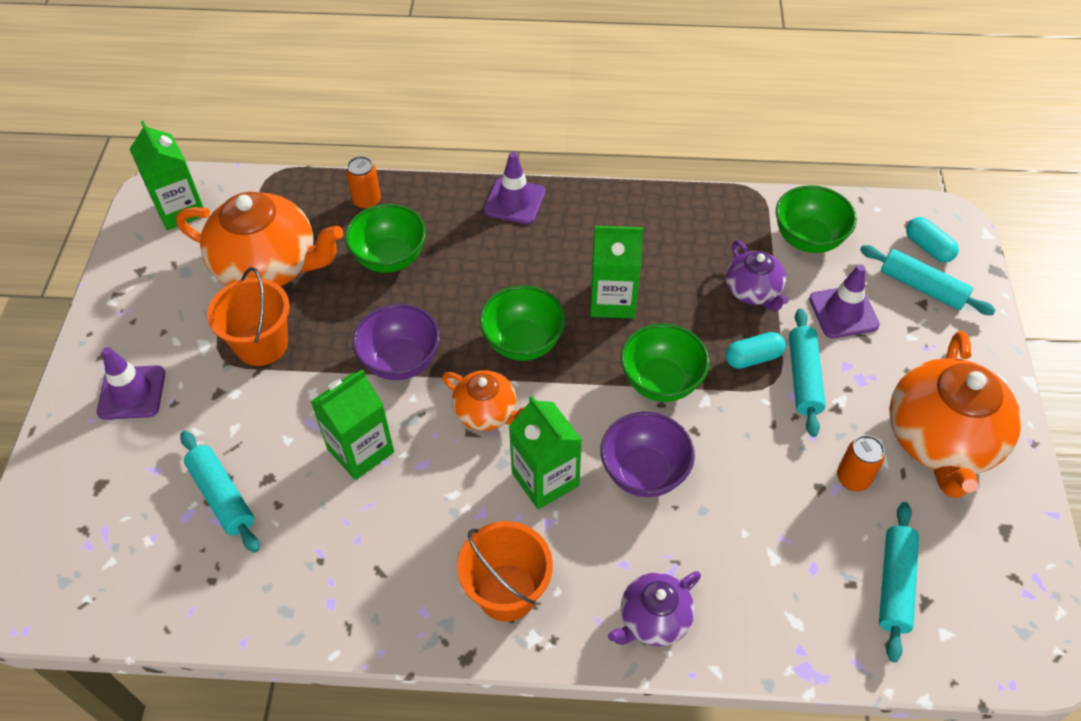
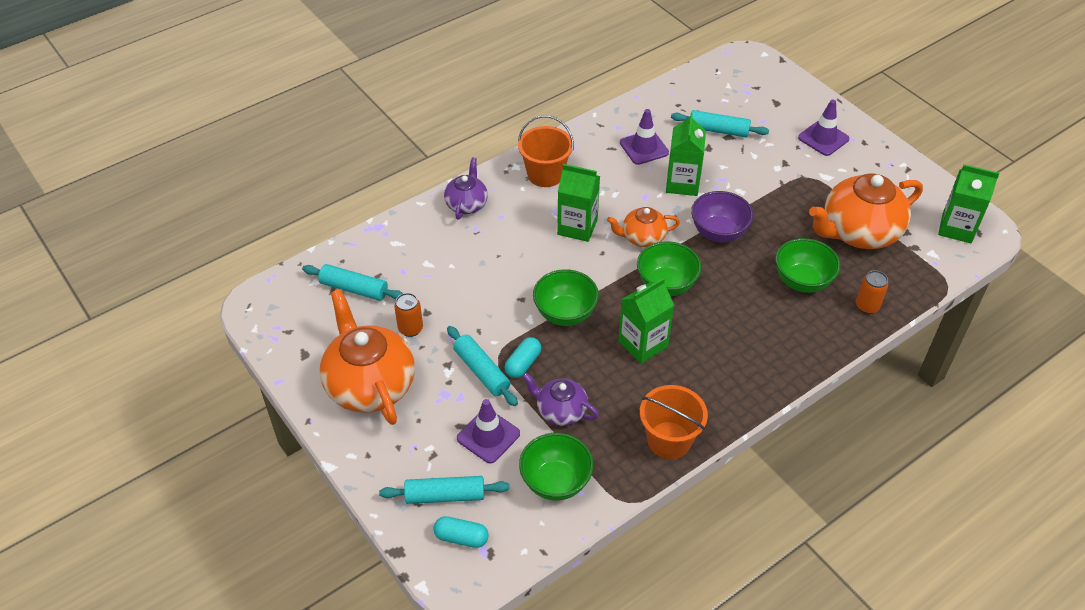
camera: 140 degrees right, 5 degrees down
(262, 344) = (799, 195): orange bucket -> orange bucket (669, 440)
(514, 201) = (780, 371): purple traffic cone -> purple traffic cone (644, 148)
(644, 472) = (529, 261): purple bowl -> none
(894, 584) = (354, 288): turquoise rolling pin -> turquoise rolling pin turned 45 degrees counterclockwise

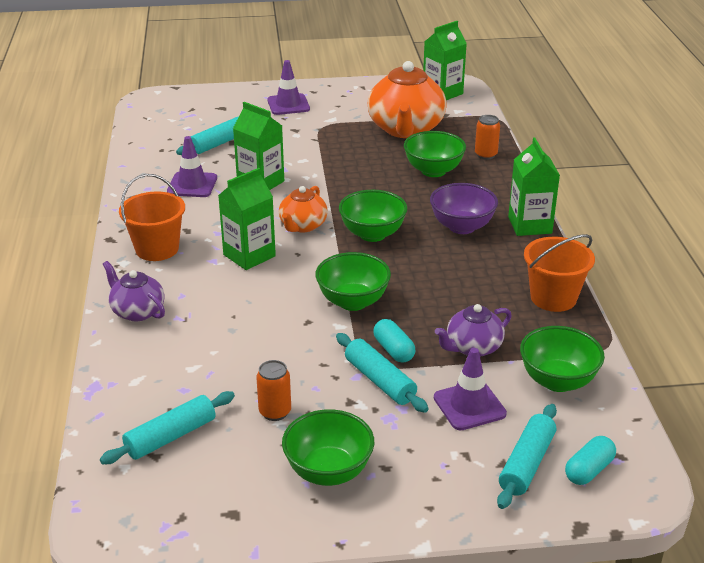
camera: 60 degrees left, 15 degrees down
(370, 385) = (328, 471): orange teapot -> green bowl
(482, 371) = (380, 381): turquoise rolling pin -> turquoise rolling pin turned 60 degrees clockwise
(643, 344) = (431, 272): green carton -> green carton (529, 225)
(718, 232) = (339, 187): purple bowl -> purple bowl (462, 227)

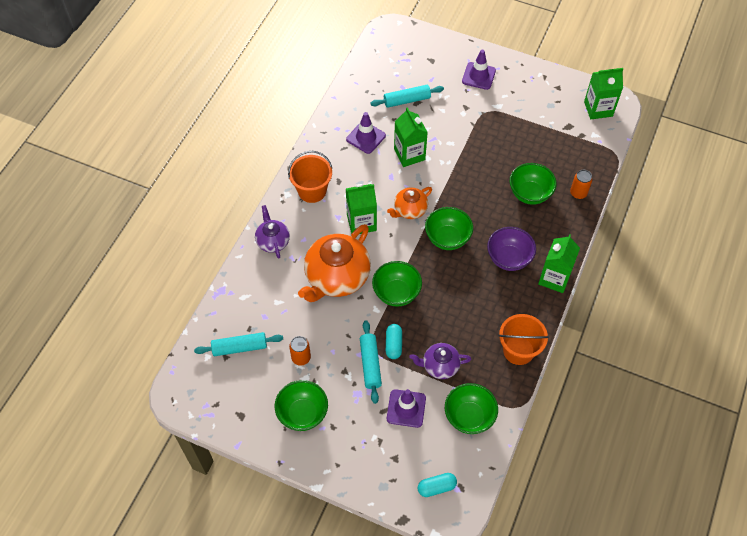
camera: 30 degrees right, 25 degrees up
(406, 129) = (542, 140): orange teapot -> orange teapot (336, 277)
(527, 464) = (407, 465): turquoise rolling pin -> none

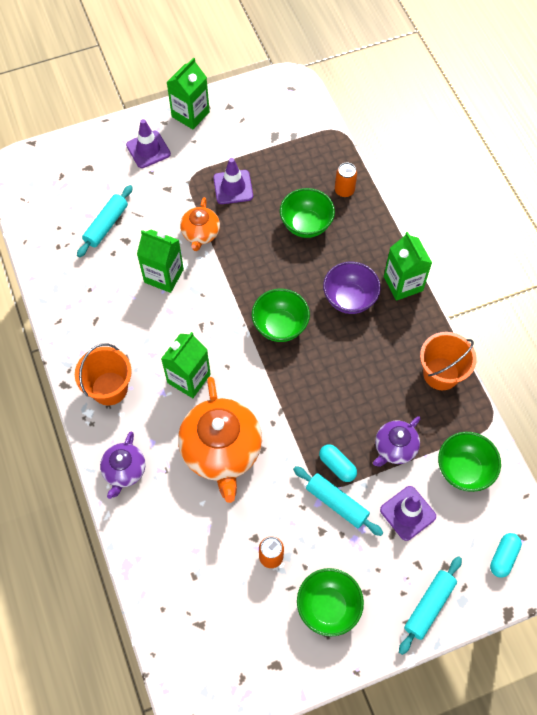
camera: 45 degrees left, 5 degrees up
(239, 347) = (204, 602): turquoise rolling pin -> turquoise rolling pin (429, 606)
(273, 241) = (124, 471): purple teapot -> purple teapot turned 105 degrees counterclockwise
(366, 137) = (105, 293): purple traffic cone -> purple traffic cone (233, 187)
(396, 293) = (290, 416): green bowl -> none
(409, 210) = (219, 328): orange teapot -> orange teapot (200, 234)
(598, 109) = (282, 100): green carton -> green carton (190, 114)

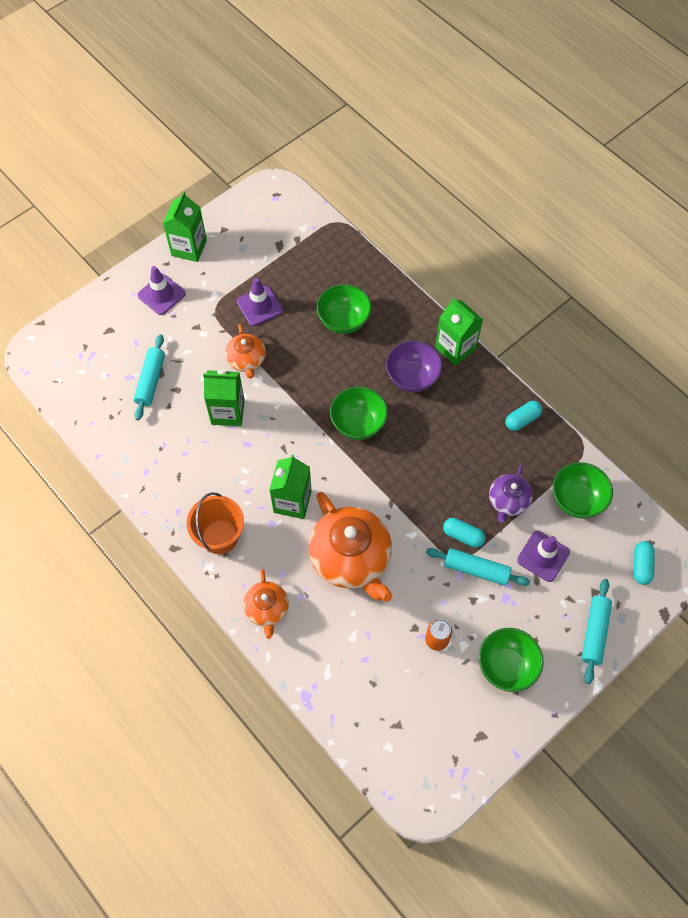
camera: 20 degrees left, 0 degrees up
(124, 471) = (267, 609): purple teapot -> orange teapot
(344, 191) = (366, 277): orange can -> none
(441, 373) = (522, 420): orange bucket -> turquoise capsule

